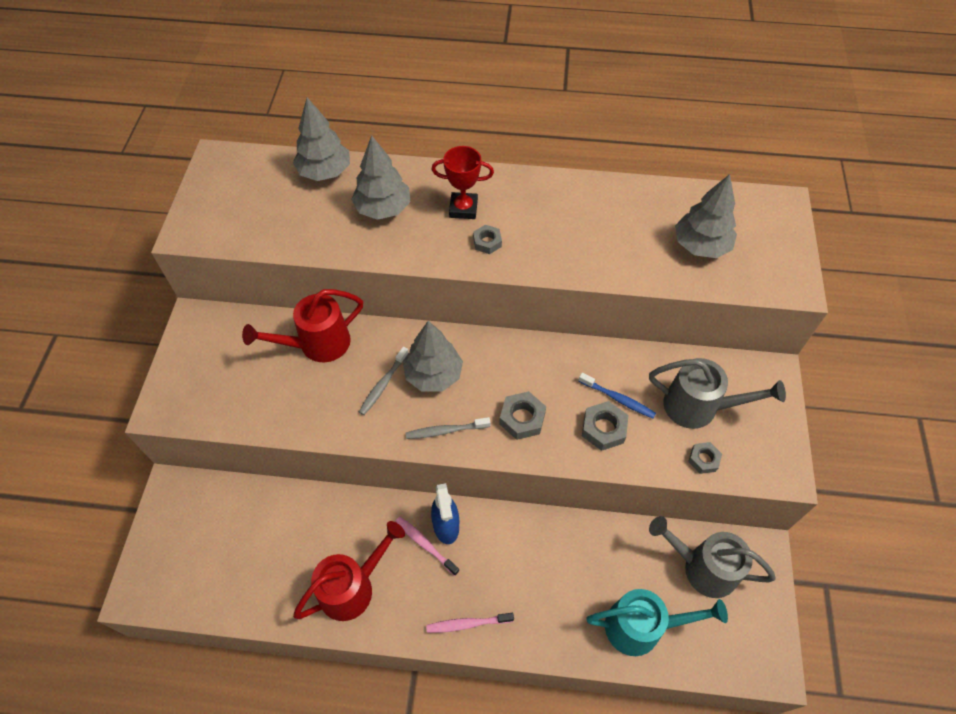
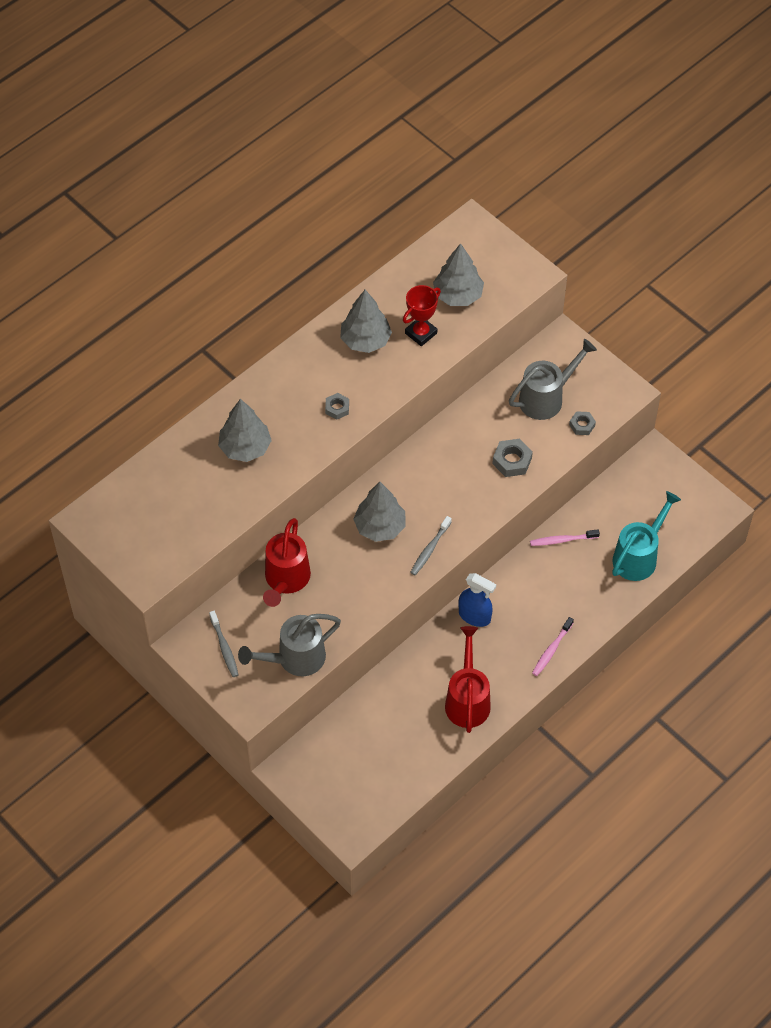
camera: 50 degrees left, 0 degrees up
(325, 172) = (171, 460): grey tree -> grey tree (365, 340)
(383, 384) = (359, 561): grey toothbrush -> grey toothbrush (224, 647)
(425, 545) = (476, 638): pink toothbrush -> pink toothbrush (562, 540)
(463, 208) = (293, 401): red trophy -> red trophy (421, 333)
(522, 418) = (462, 500): grey nut -> none
(618, 399) = (499, 436): blue toothbrush -> none
(702, 567) = (634, 494): grey watering can -> grey watering can (294, 659)

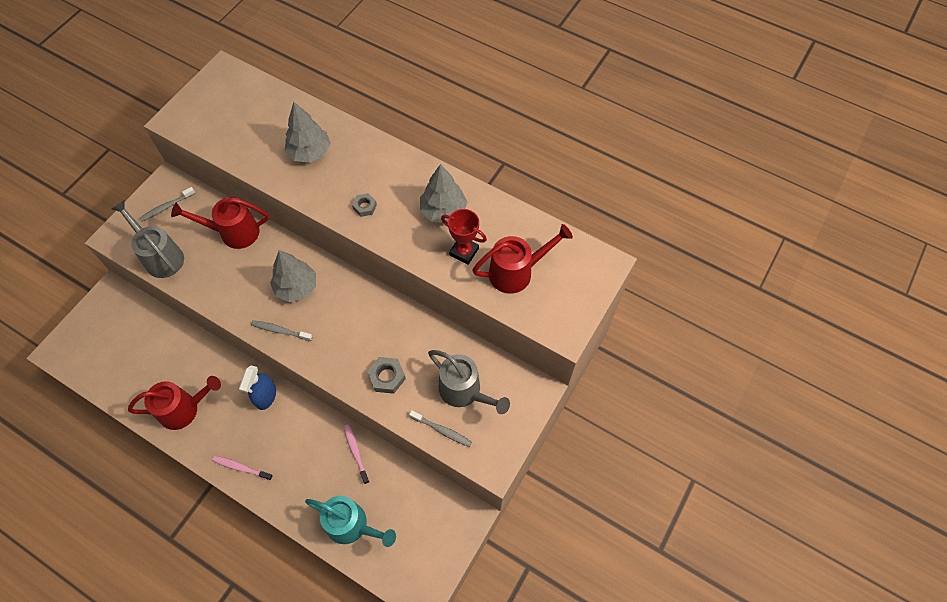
camera: 75 degrees right, 5 degrees up
(458, 295) = (517, 272): grey tree -> red watering can
(582, 425) = (442, 430): grey nut -> grey toothbrush

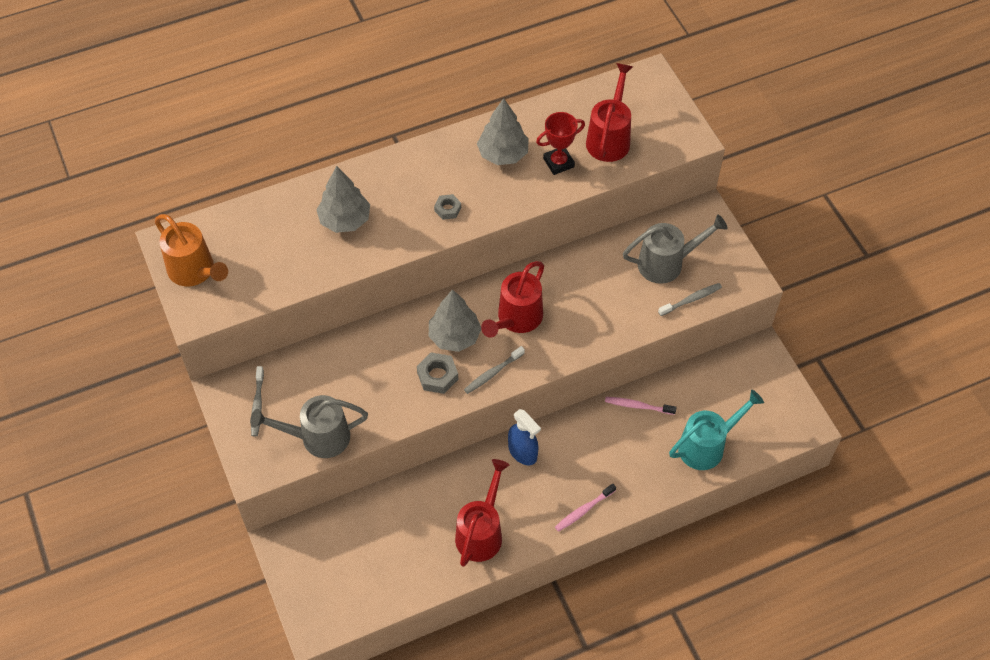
camera: 55 degrees left, 5 degrees down
(208, 99) = (195, 271): none -> orange watering can
(233, 233) = (343, 359): red watering can -> red watering can (516, 319)
(387, 377) = (608, 313): grey nut -> grey nut (437, 376)

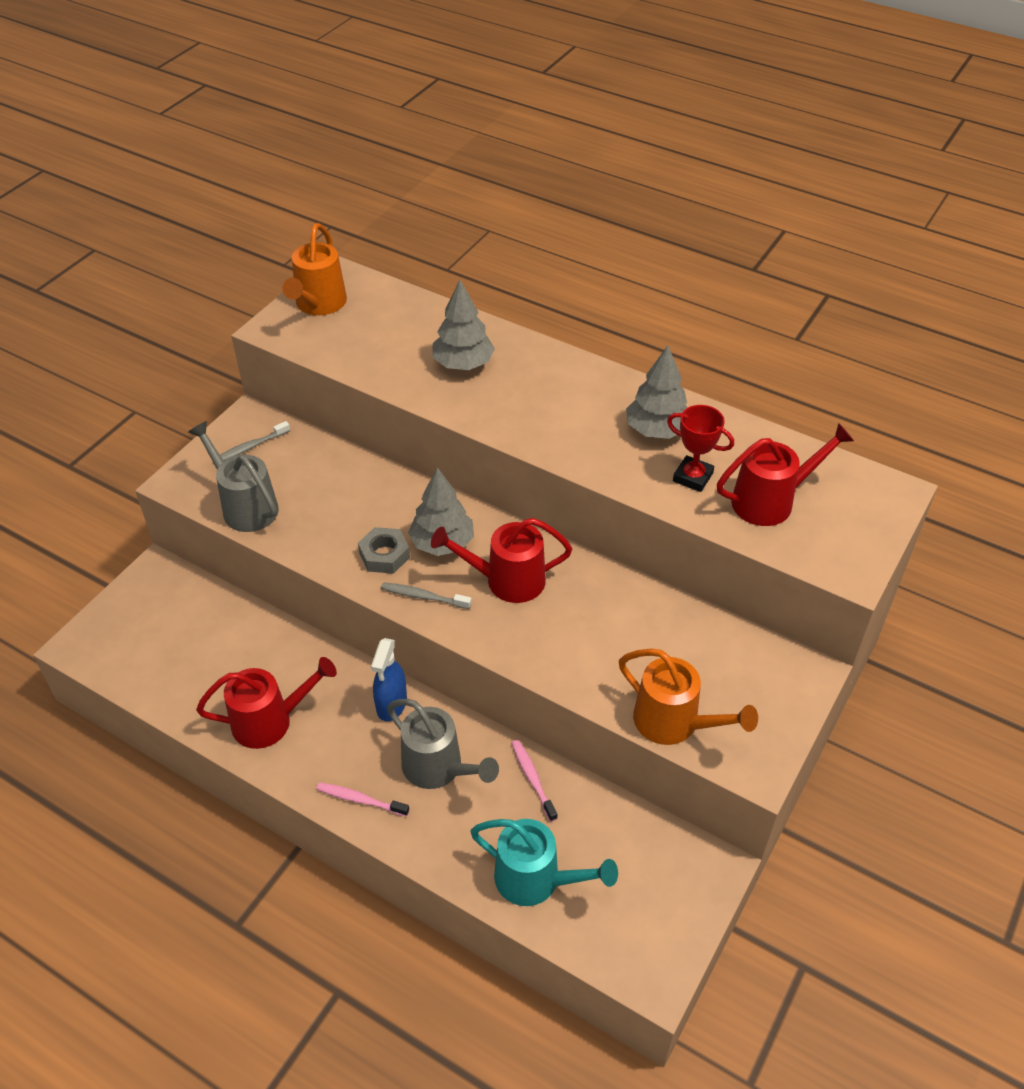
camera: 55 degrees right, 10 degrees down
(447, 209) = (546, 425): grey nut -> none
(667, 263) = (702, 673): grey watering can -> grey watering can (439, 768)
(691, 299) = (675, 723): grey toothbrush -> orange watering can

